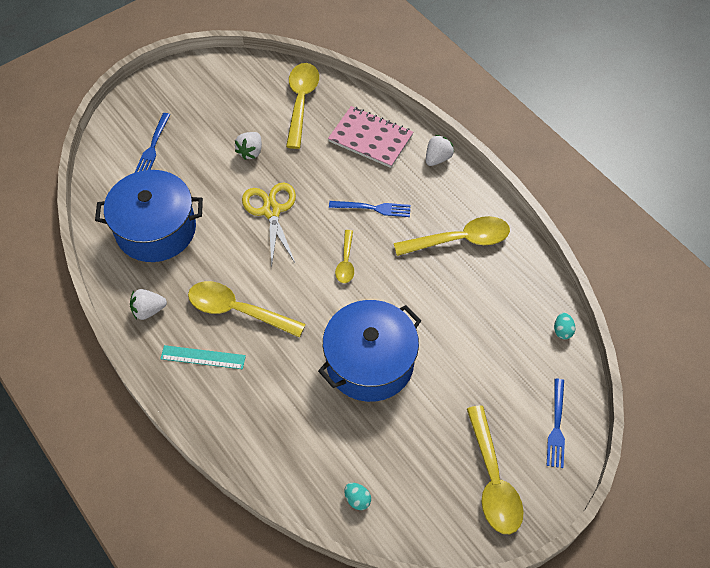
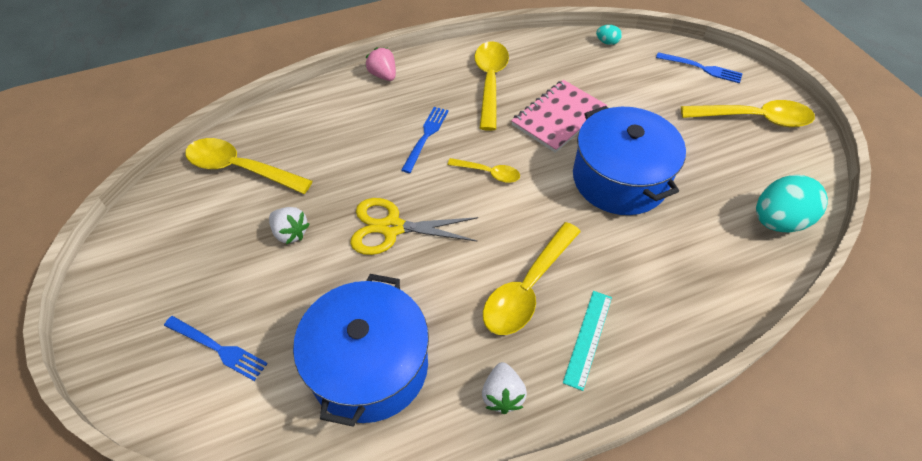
camera: 75 degrees left, 5 degrees down
(357, 499) = (778, 221): turquoise egg -> turquoise egg, size x2.26
(370, 138) = (330, 119): pink notebook -> pink notebook (558, 117)
(437, 158) = (383, 75): white strawberry -> pink strawberry

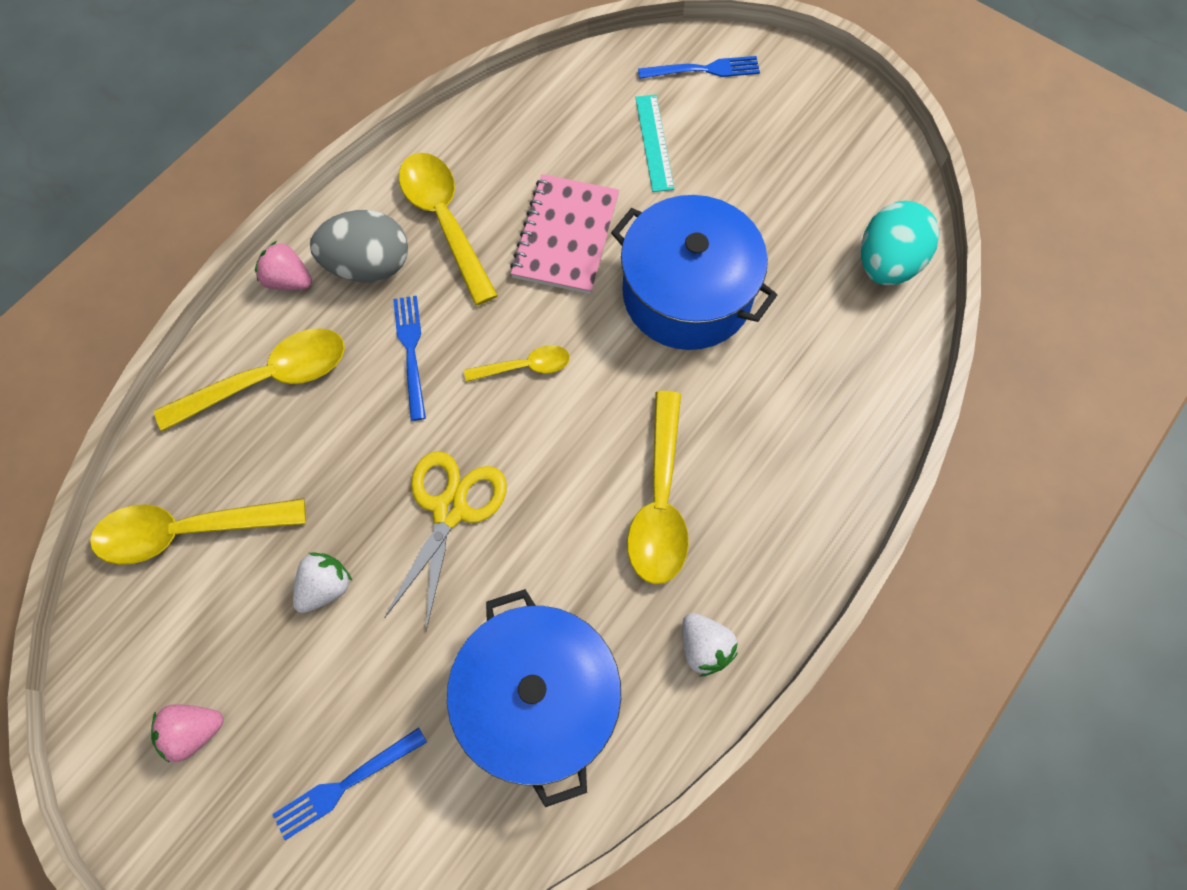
camera: 30 degrees left, 15 degrees up
(163, 271) = (194, 731): none -> pink strawberry
(219, 348) = (344, 785): blue fork -> blue fork turned 150 degrees clockwise
(290, 233) = (325, 587): white strawberry -> white strawberry turned 60 degrees counterclockwise
(391, 227) = (450, 509): yellow scissors -> yellow scissors turned 135 degrees clockwise
(432, 86) = (369, 265): none -> grey egg
(588, 338) = (758, 527): turquoise ruler -> turquoise ruler (654, 142)
(607, 42) = (563, 80): turquoise egg -> none
(754, 119) = (800, 123): yellow spoon -> yellow spoon (269, 379)

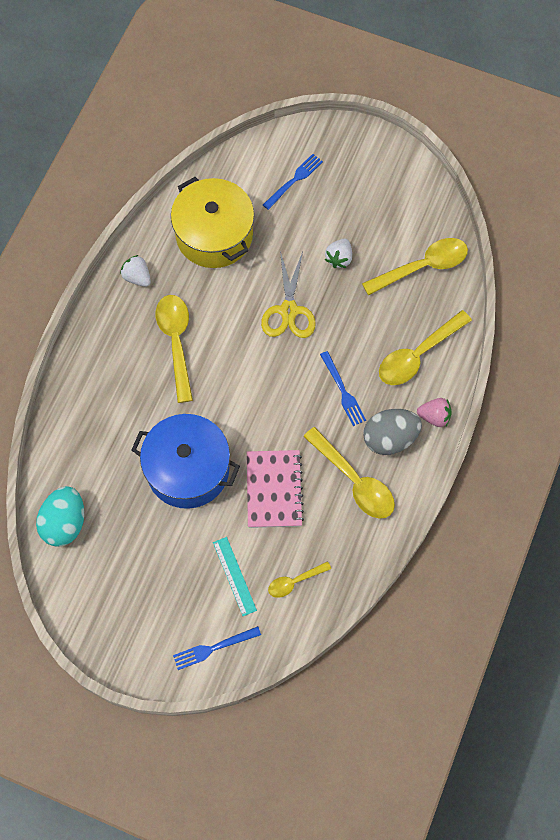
camera: 165 degrees right, 0 degrees up
(194, 731) = (374, 183): pink strawberry -> none
(525, 366) = (273, 399): yellow spoon -> yellow spoon (294, 581)
(538, 700) = (214, 235): blue pot -> yellow pot

